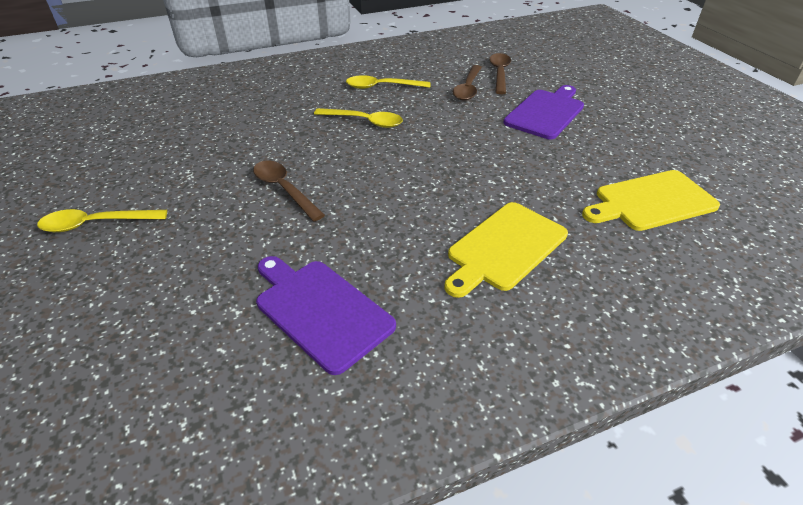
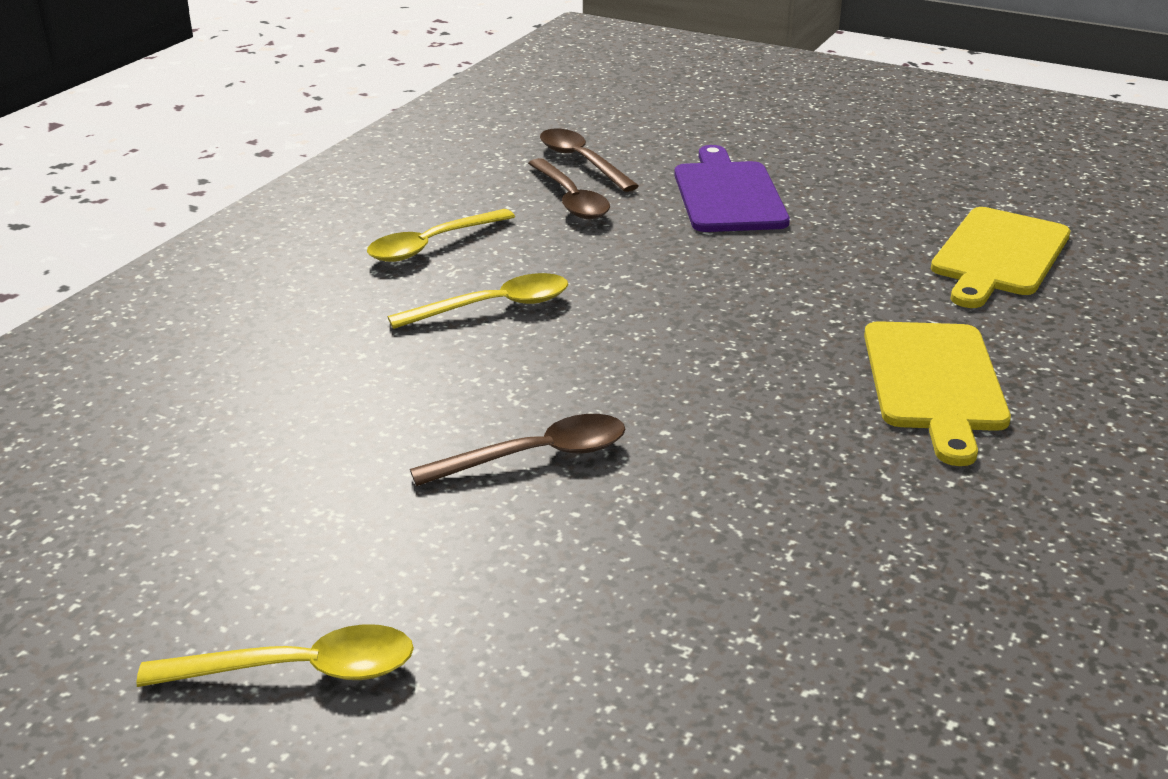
camera: 40 degrees left, 10 degrees down
(96, 224) = (299, 670): yellow spoon -> yellow spoon turned 135 degrees counterclockwise
(284, 189) = (536, 456): brown spoon -> brown spoon turned 150 degrees clockwise
(320, 310) = (850, 570): purple cutting board -> none

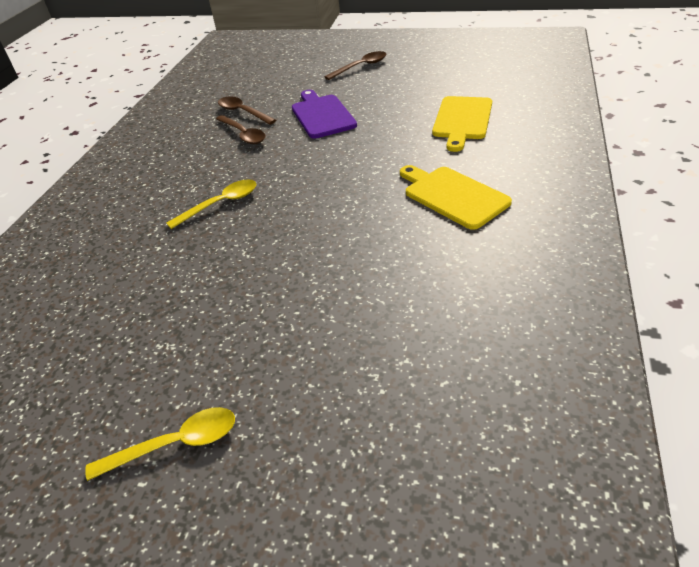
camera: 10 degrees left, 10 degrees up
(432, 245) = (178, 176): yellow spoon -> none
(536, 456) = (267, 284): brown spoon -> brown spoon (360, 67)
(934, 382) = (453, 195): yellow cutting board -> yellow cutting board turned 150 degrees clockwise

